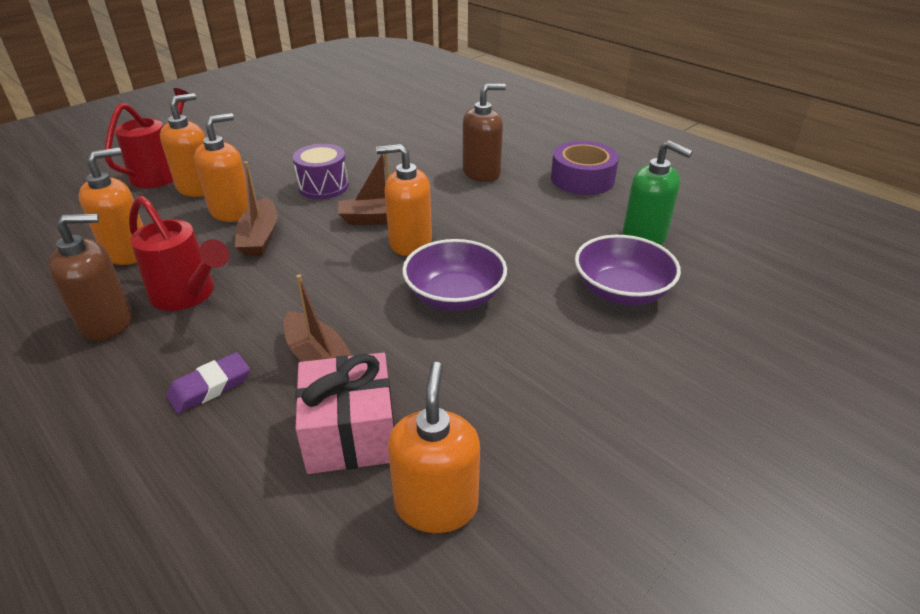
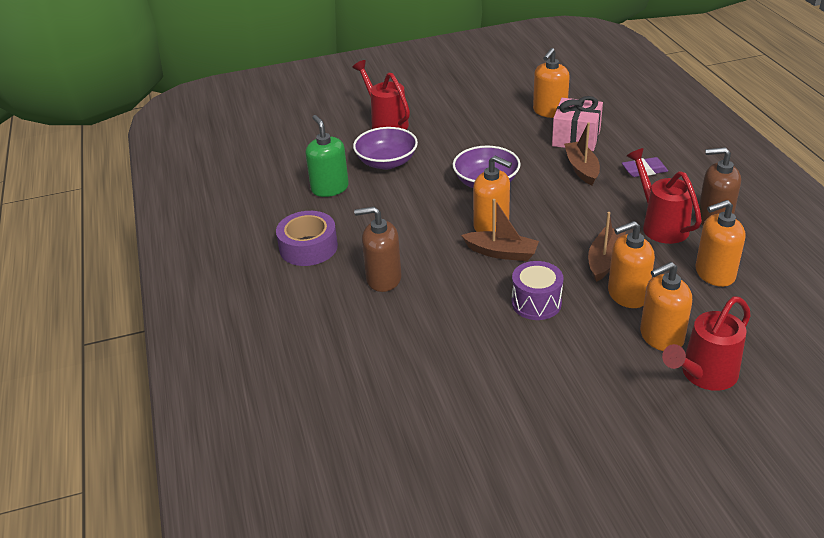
camera: 150 degrees left, 0 degrees up
(714, 367) = (386, 122): none -> red watering can

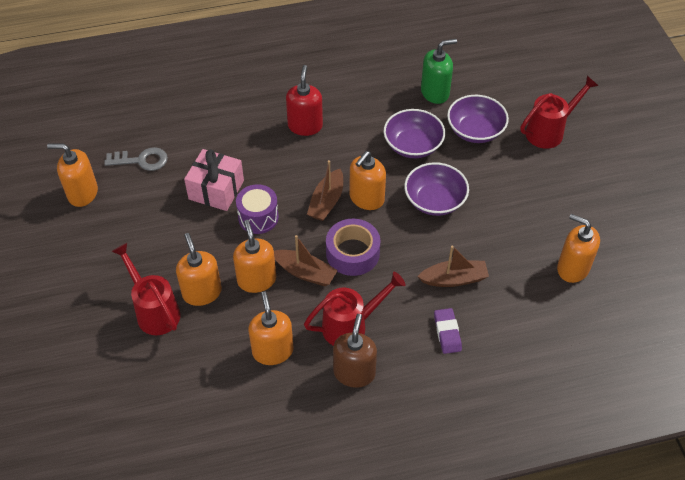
camera: 90 degrees right, 15 degrees up
(308, 247) = (352, 82): purple tape -> purple tape (352, 253)
(383, 279) = (305, 126): brown soap dispenser -> red soap dispenser
(410, 199) = (413, 145): none -> purple bowl
(457, 429) = (142, 160): none -> grey key
(531, 489) = (82, 193): none -> orange soap dispenser
(576, 138) = (515, 284): pink gift -> pink gift (216, 190)

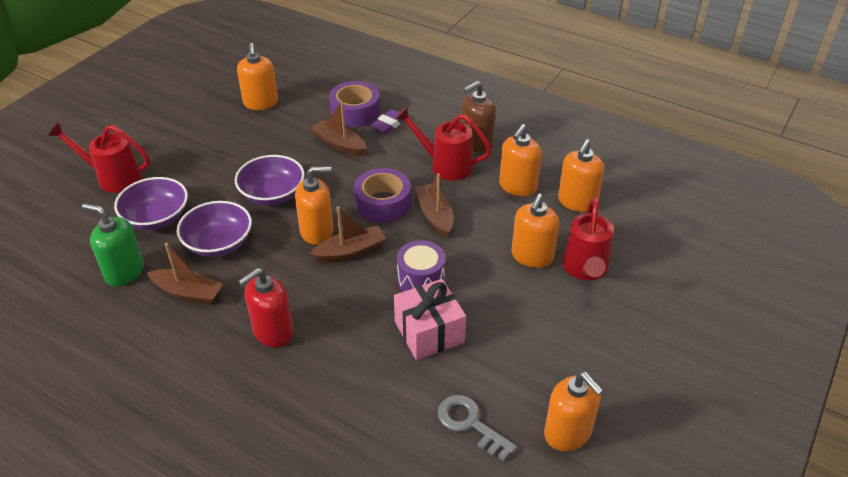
camera: 135 degrees left, 10 degrees down
(256, 280) = (478, 235): orange soap dispenser -> orange soap dispenser (577, 202)
(382, 109) = (188, 292): none -> brown boat
(491, 323) = (355, 112): none -> purple tape

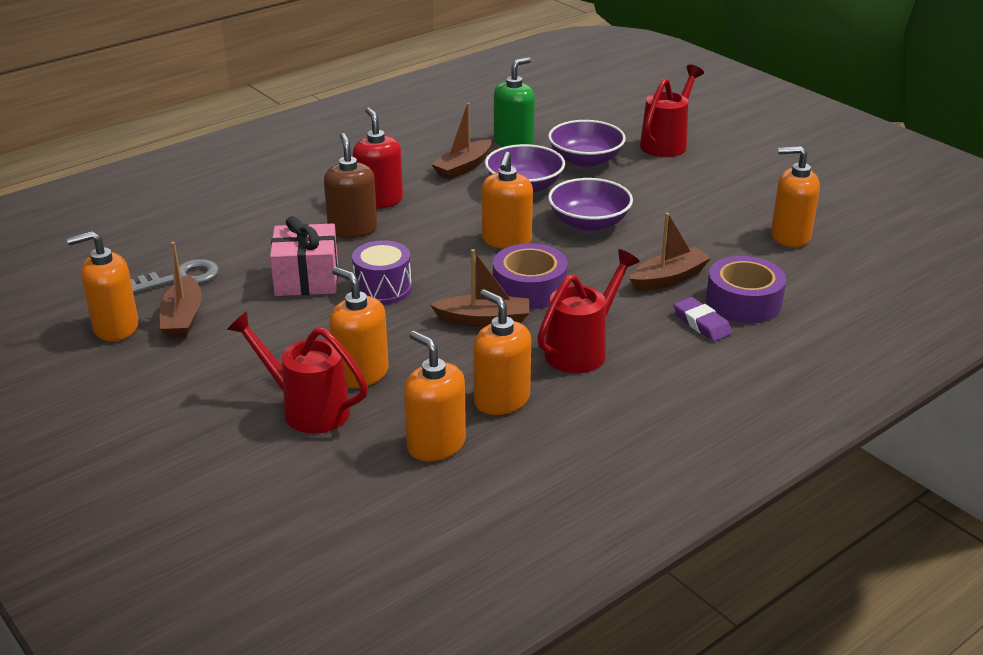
camera: 110 degrees right, 10 degrees down
(350, 251) = (460, 255): brown boat -> brown boat (183, 318)
(476, 143) = (622, 389): brown soap dispenser -> brown soap dispenser (352, 229)

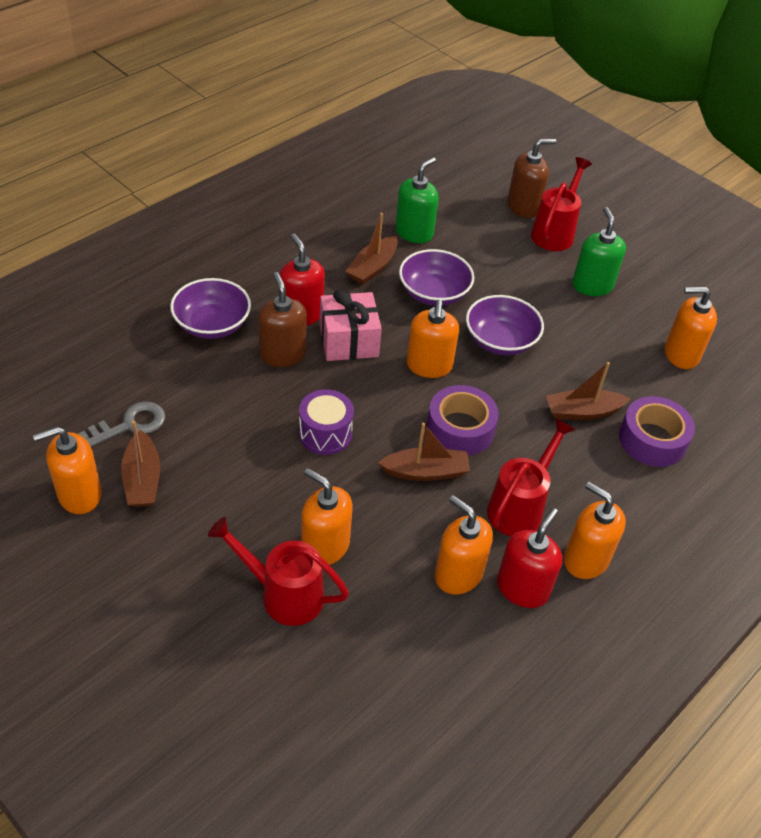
camera: 10 degrees left, 15 degrees up
(307, 279) = (251, 423): pink gift -> pink gift (348, 340)
(436, 444) = (409, 634): orange soap dispenser -> orange soap dispenser (585, 559)
(571, 413) = (522, 588): none -> red soap dispenser
(585, 160) = (484, 256): purple bowl -> purple bowl (212, 324)
(636, 124) = (523, 207): none -> brown soap dispenser
(668, 278) = (582, 412): brown boat -> brown boat turned 150 degrees counterclockwise
(700, 183) = (592, 285): none -> green soap dispenser
(702, 323) = (620, 469): purple eraser -> none

